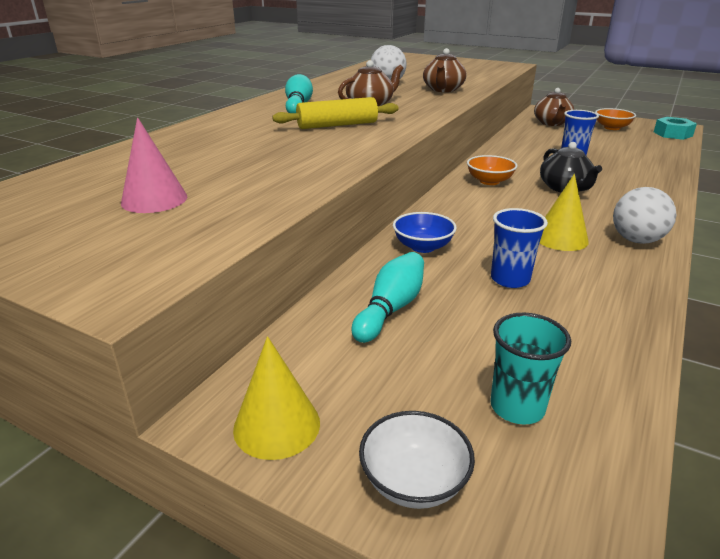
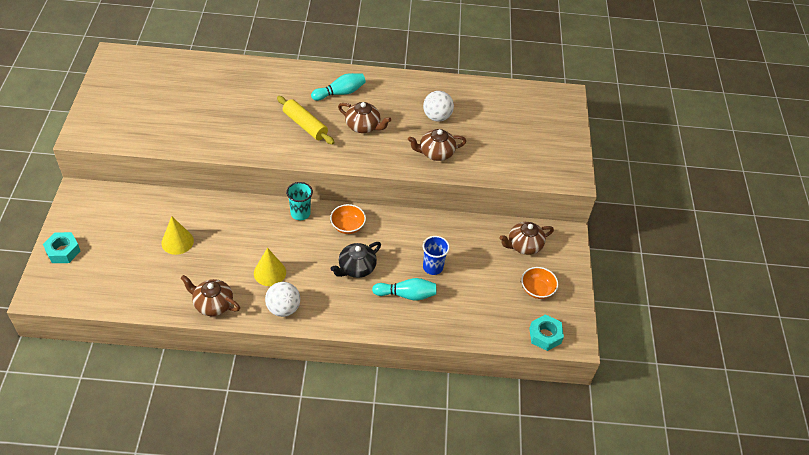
camera: 60 degrees right, 20 degrees up
(154, 199) = (159, 105): pink cone -> none
(277, 425) = (77, 208): yellow cone -> yellow cone (177, 241)
(391, 309) = (164, 218): turquoise bowling pin -> turquoise bowling pin (406, 295)
(414, 481) = (63, 251): white bowl -> turquoise nut
(423, 247) = (231, 215): blue bowl -> none
(510, 279) = (209, 256): blue cup -> none
(517, 407) = (108, 272): turquoise cup -> turquoise cup (300, 213)
(625, 294) = (212, 304): none -> brown teapot

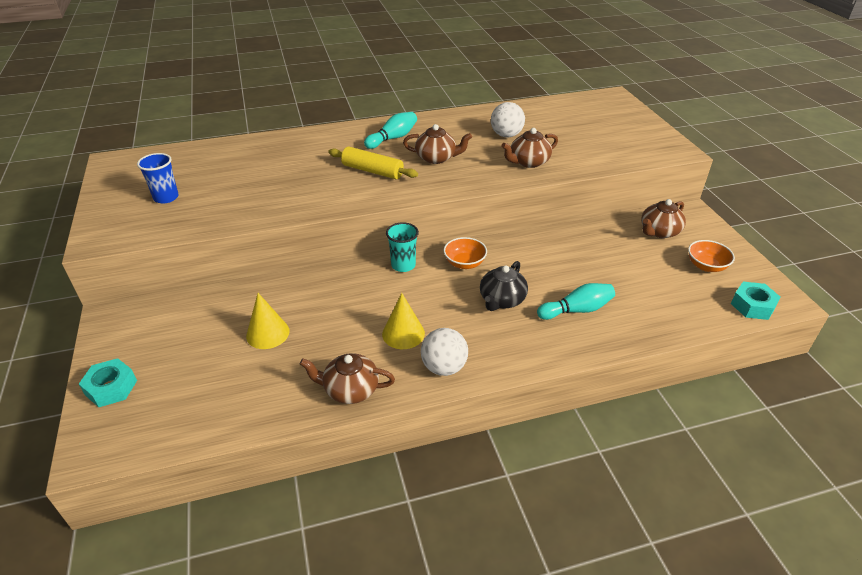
camera: 15 degrees left, 10 degrees down
(433, 267) = (584, 276): blue cup -> blue cup (166, 197)

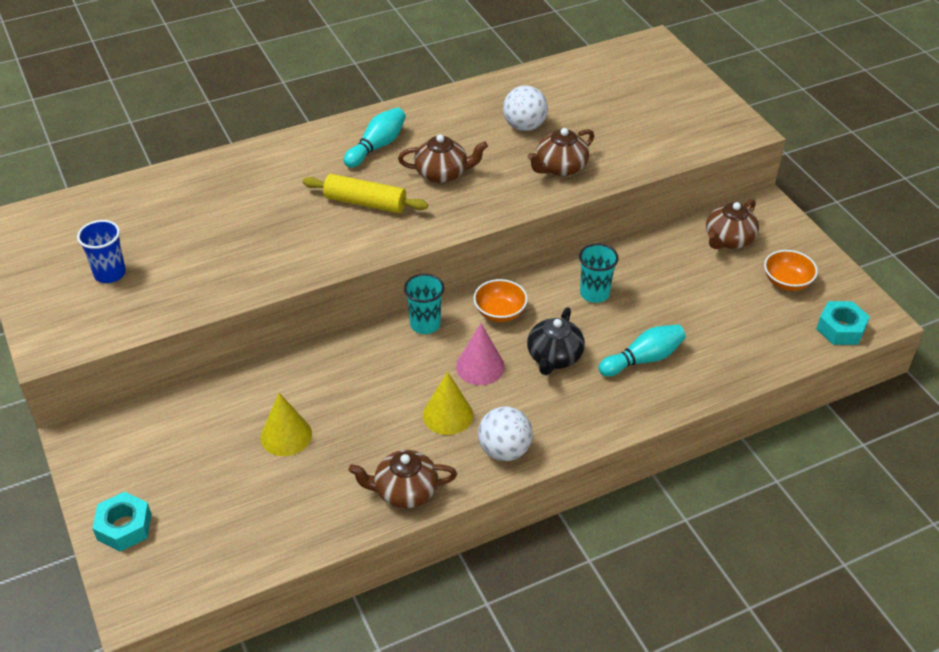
camera: 10 degrees left, 5 degrees up
(439, 300) = (480, 366): none -> pink cone
(543, 258) = (594, 293): none -> turquoise cup

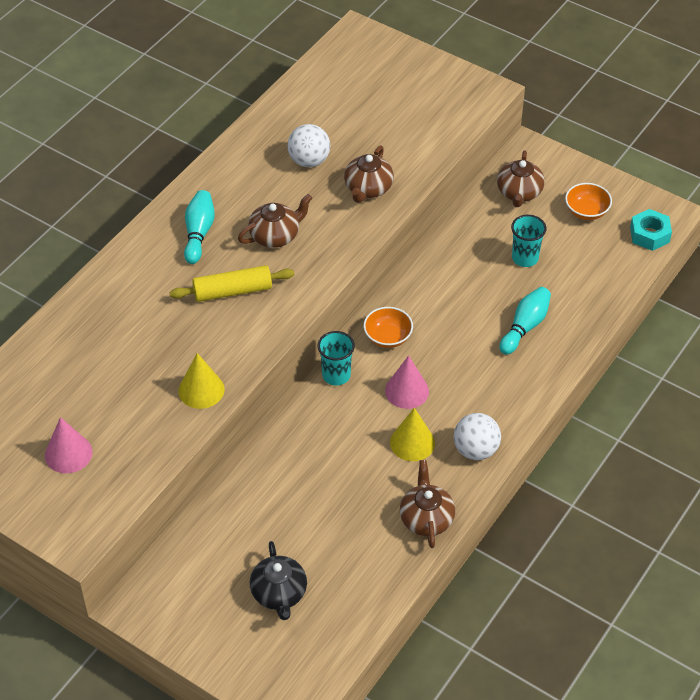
camera: 30 degrees left, 5 degrees up
(110, 273) = (68, 453): blue cup -> pink cone
(124, 527) = (234, 655): turquoise nut -> none
(286, 435) = (300, 520): yellow cone -> yellow cone (201, 390)
(404, 491) = (426, 518): brown teapot -> brown teapot turned 120 degrees clockwise
(554, 357) = (457, 356): black teapot -> black teapot (279, 593)
(594, 293) = (449, 287): turquoise cup -> turquoise cup (525, 258)

